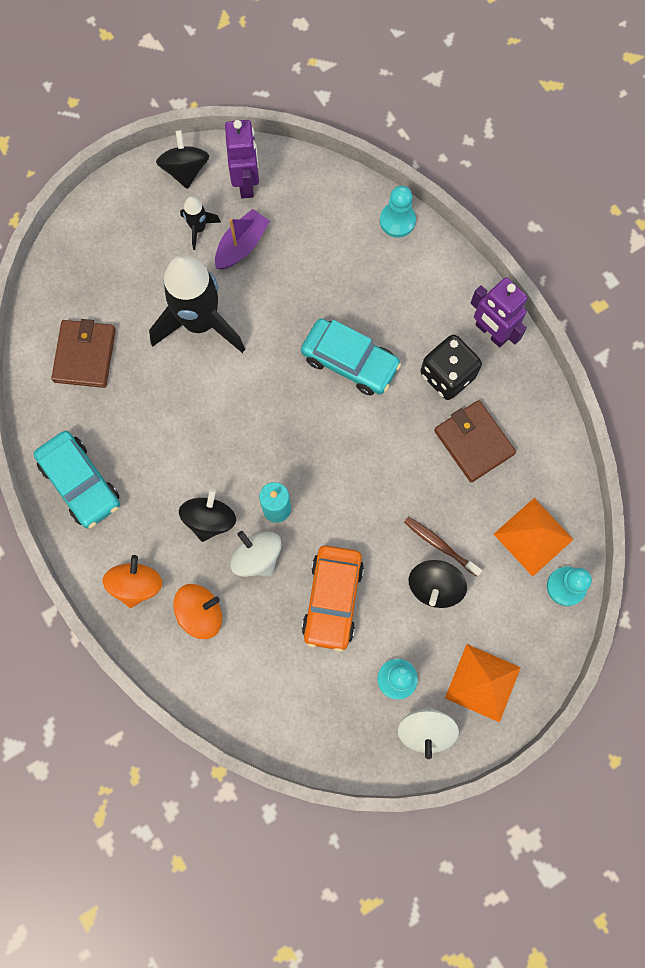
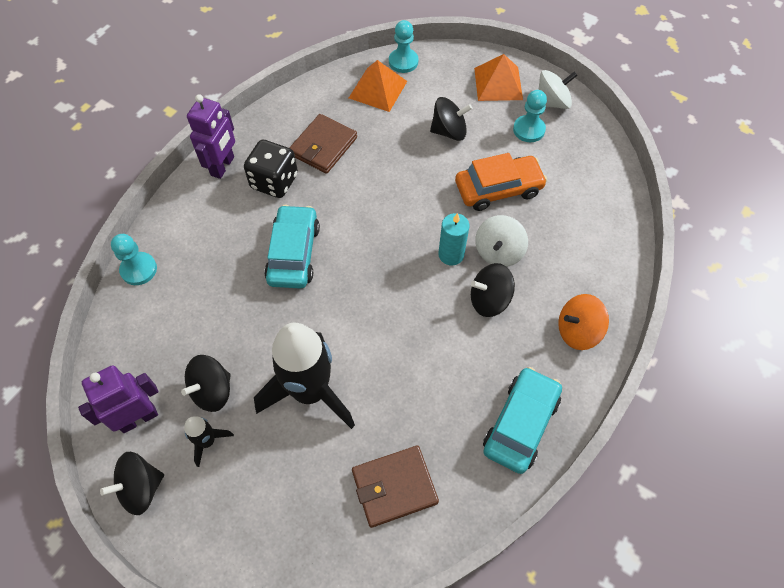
camera: 115 degrees left, 15 degrees down
(200, 613) = (568, 272): orange spinning top -> none
(242, 245) = (212, 391): purple boat -> black spinning top
(440, 545) = (416, 139): brown toothbrush -> none

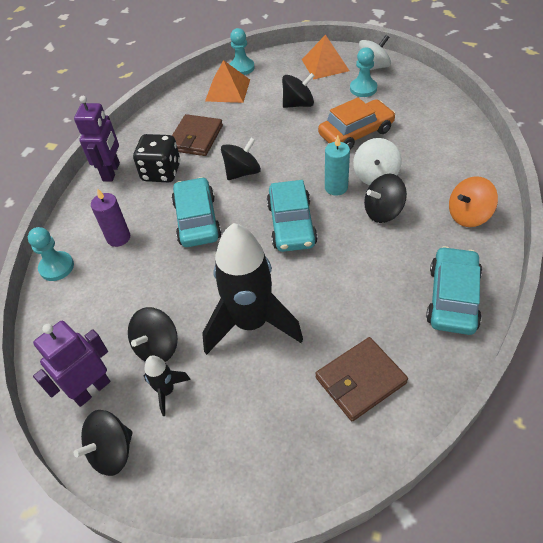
camera: 10 degrees left, 10 degrees down
(208, 252) = (118, 238): none -> purple candle
(359, 206) = (242, 172): none -> black spinning top
(388, 287) = (291, 224): none -> turquoise car

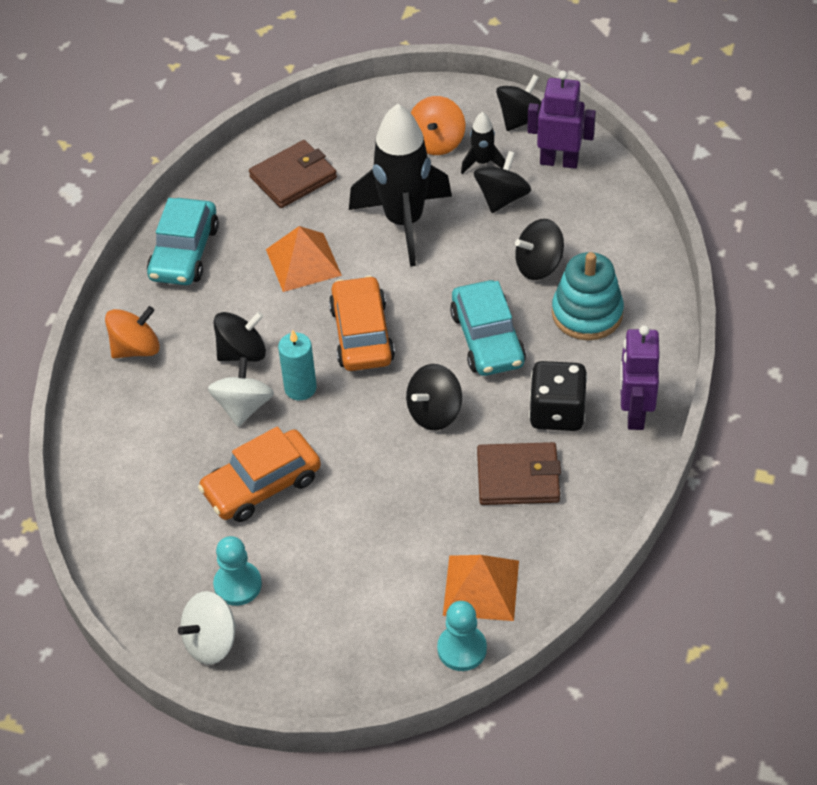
camera: 175 degrees right, 0 degrees up
(56, 267) = (653, 276): turquoise pawn -> none
(91, 389) = (559, 161): purple robot -> purple robot turned 120 degrees counterclockwise
(118, 238) = (587, 313): purple candle -> turquoise stacking toy
(195, 138) = (518, 477): brown wallet -> brown wallet turned 75 degrees clockwise
(208, 422) = (437, 142): none -> orange spinning top
(291, 224) = (362, 334): turquoise car -> orange car
(298, 104) = (352, 549): black spinning top -> black spinning top (539, 265)
(325, 65) = (301, 652): orange pyramid -> orange pyramid (303, 262)

